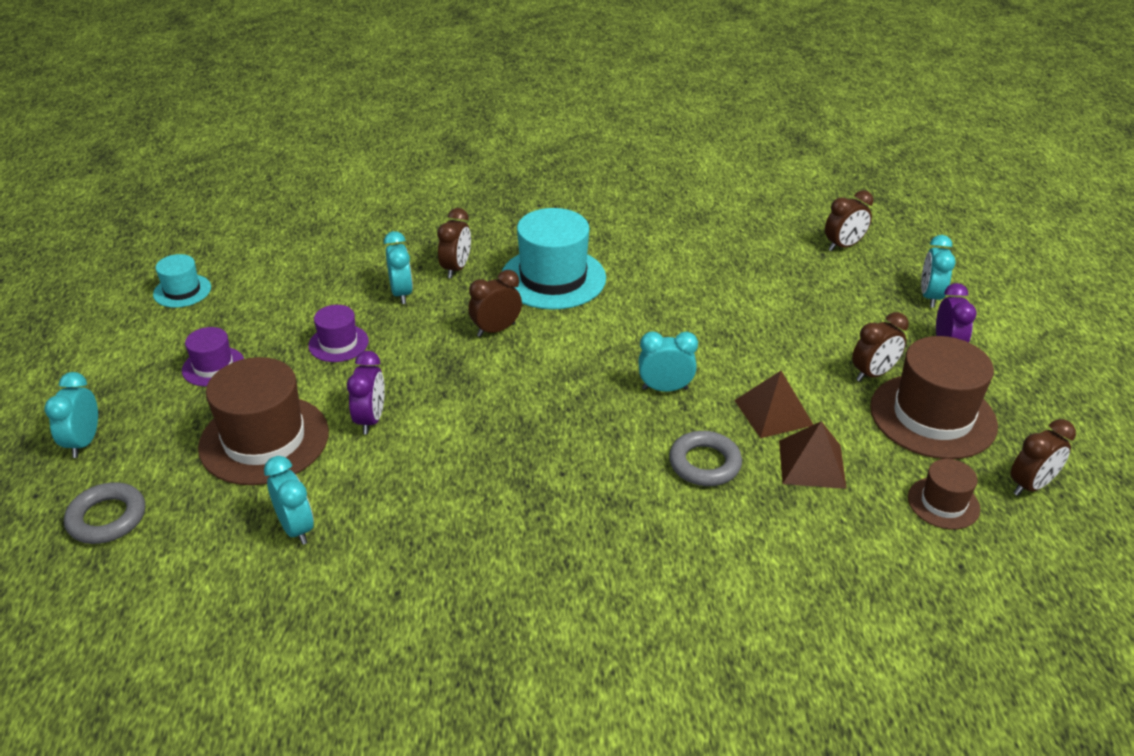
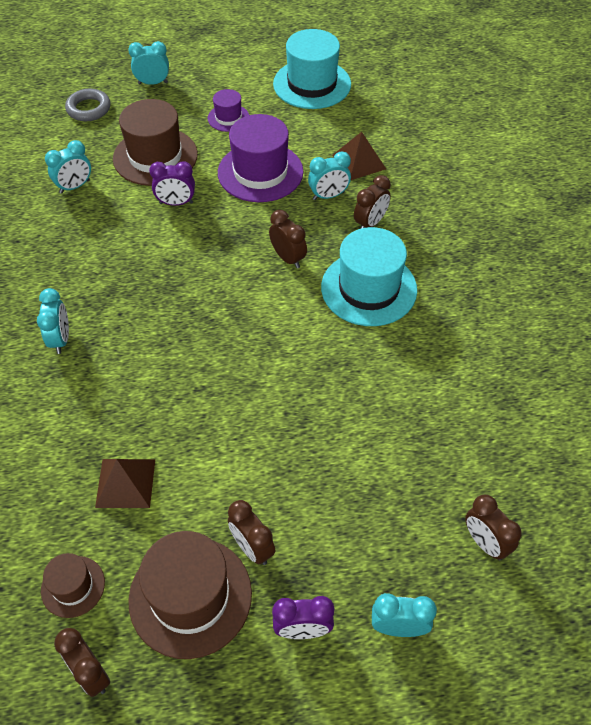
camera: 85 degrees right, 15 degrees up
(182, 291) = (312, 84): turquoise hat -> turquoise hat, size x1.93
(338, 343) = (260, 172): purple hat -> purple hat, size x1.93
(456, 268) = (370, 223): brown clock -> brown clock turned 60 degrees counterclockwise
(665, 388) = (220, 375): turquoise clock -> turquoise clock (60, 339)
(704, 463) = (127, 404): grey ring -> none
(773, 412) = (191, 456): brown pyramid -> brown pyramid (359, 162)

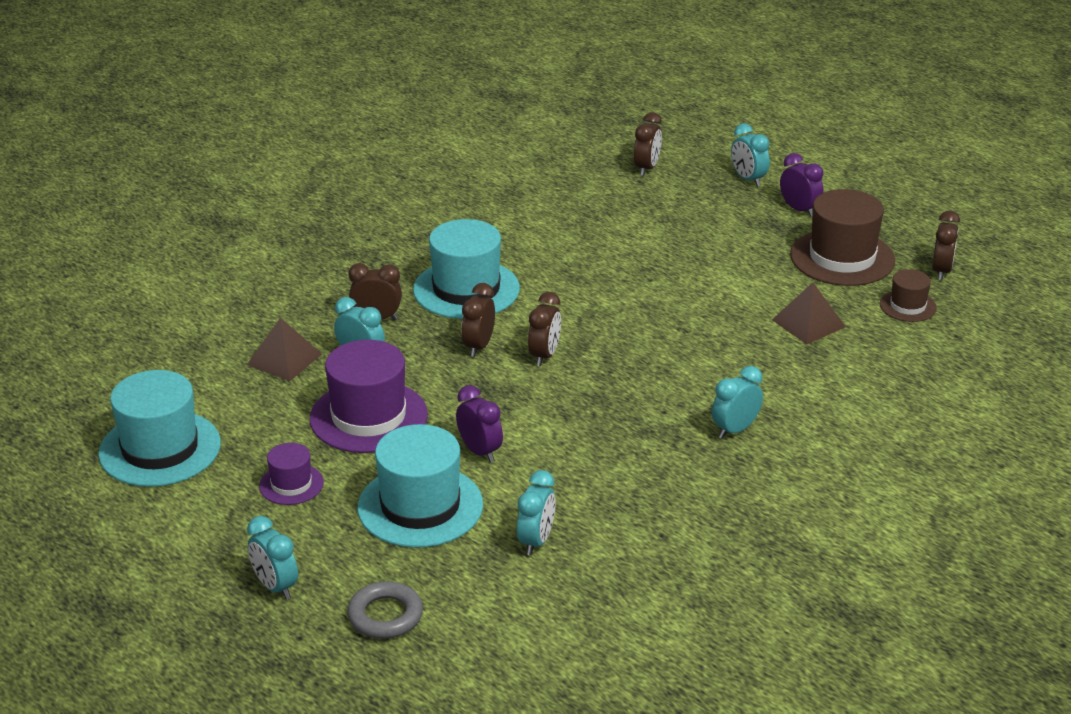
camera: 125 degrees left, 20 degrees down
(74, 186) = (536, 541): turquoise clock -> turquoise clock turned 90 degrees clockwise
(155, 156) = (420, 506): brown hat -> turquoise hat
(252, 548) = (775, 249): brown clock -> brown clock (544, 355)

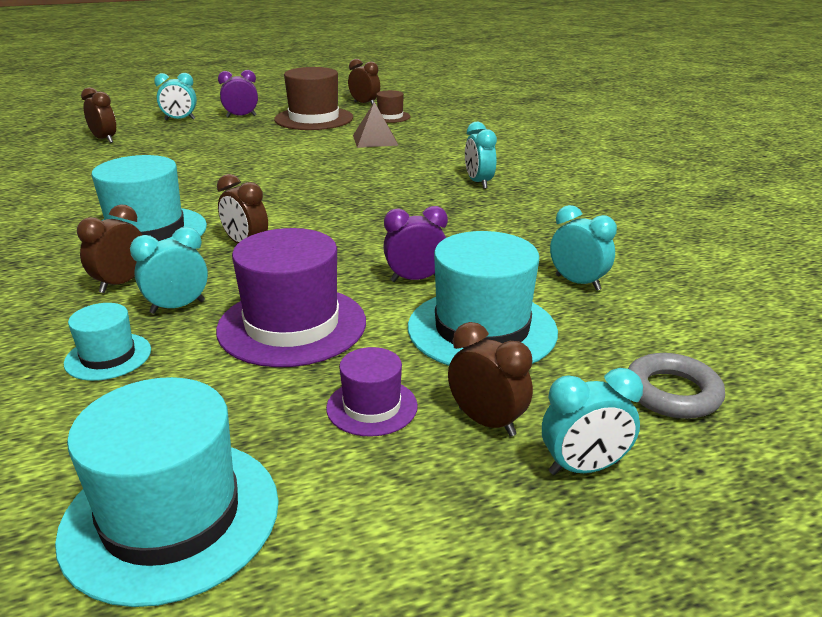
camera: 65 degrees left, 5 degrees down
(284, 359) = (108, 356): brown pyramid -> turquoise hat
(544, 355) = (300, 222): brown clock -> brown clock (487, 422)

